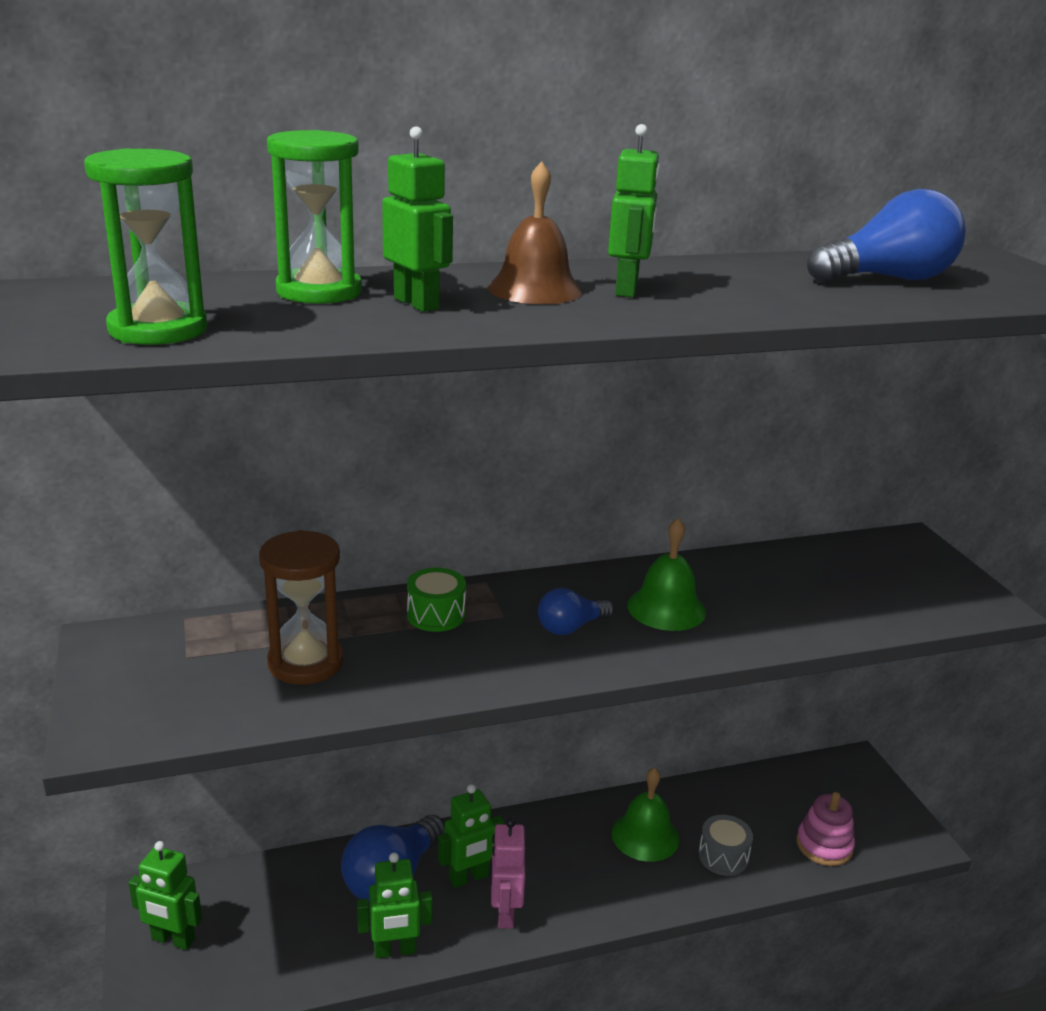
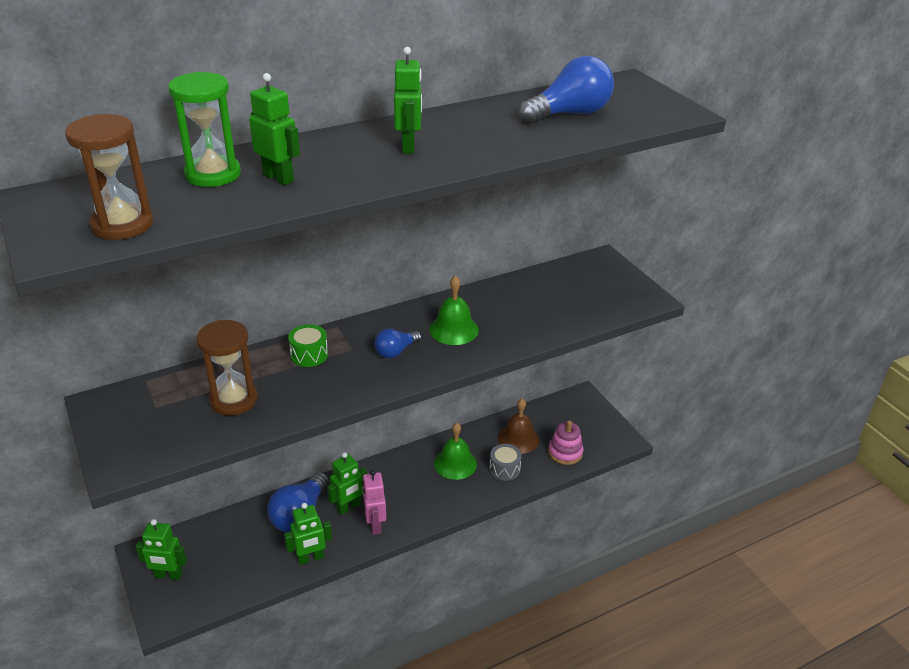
camera: 10 degrees left, 10 degrees up
(158, 329) = (122, 224): green hourglass -> brown hourglass
(535, 289) = (350, 154): brown bell -> brown bell (518, 439)

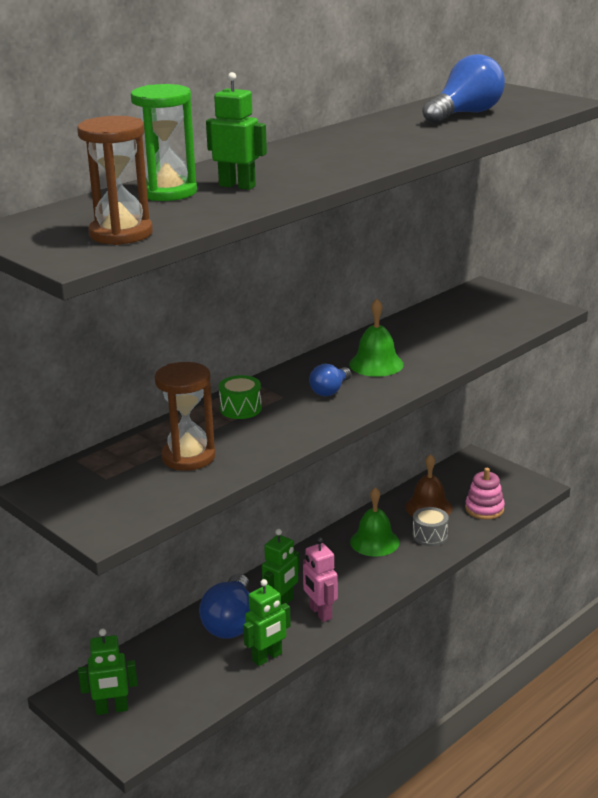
camera: 15 degrees left, 10 degrees down
(408, 146) = (338, 151): green robot -> none

